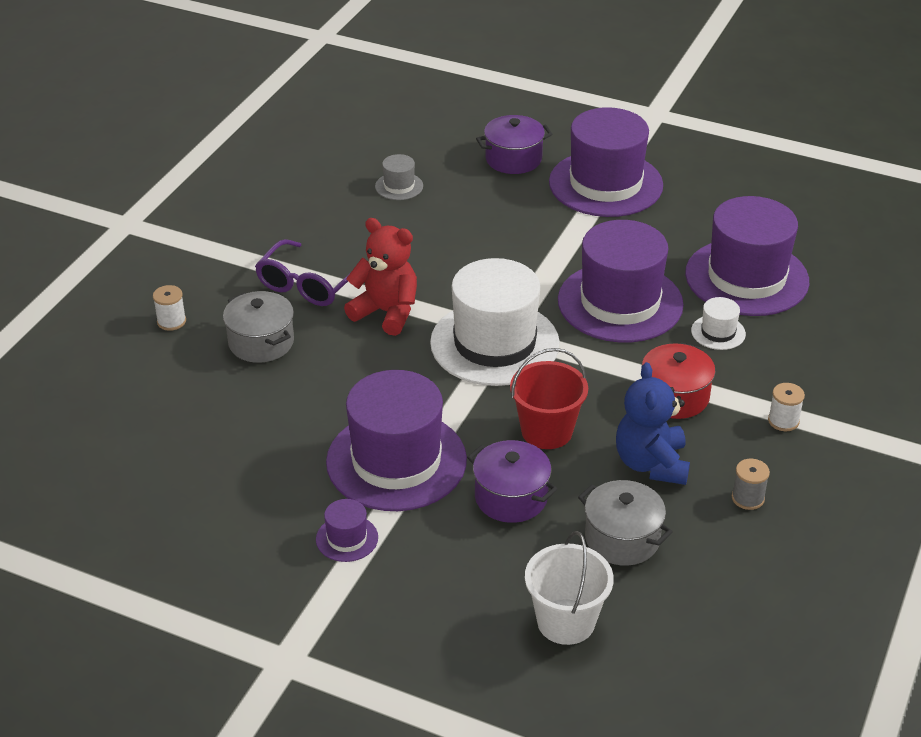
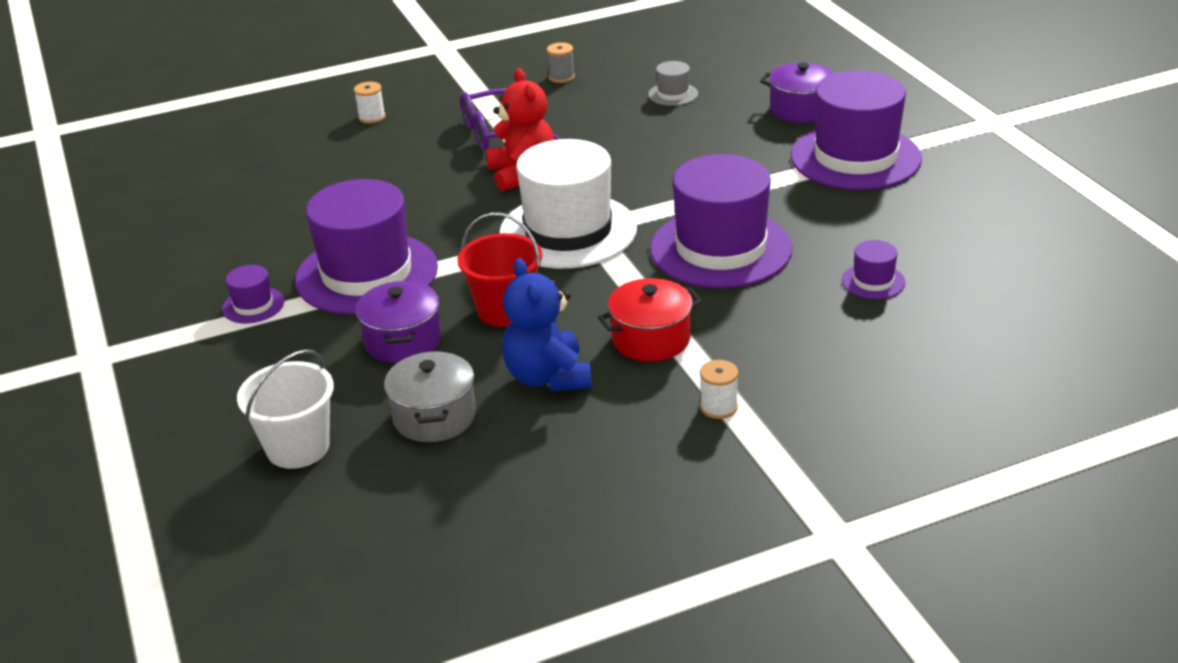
camera: 45 degrees right, 5 degrees down
(261, 342) = (406, 155): grey pot -> none
(651, 464) = (548, 377): blue teddy bear -> blue teddy bear turned 60 degrees counterclockwise
(718, 332) = (773, 310): white hat -> none
(746, 277) = (873, 281): purple hat -> purple hat, size x0.42
(748, 498) = (585, 447): grey spool -> grey spool (561, 77)

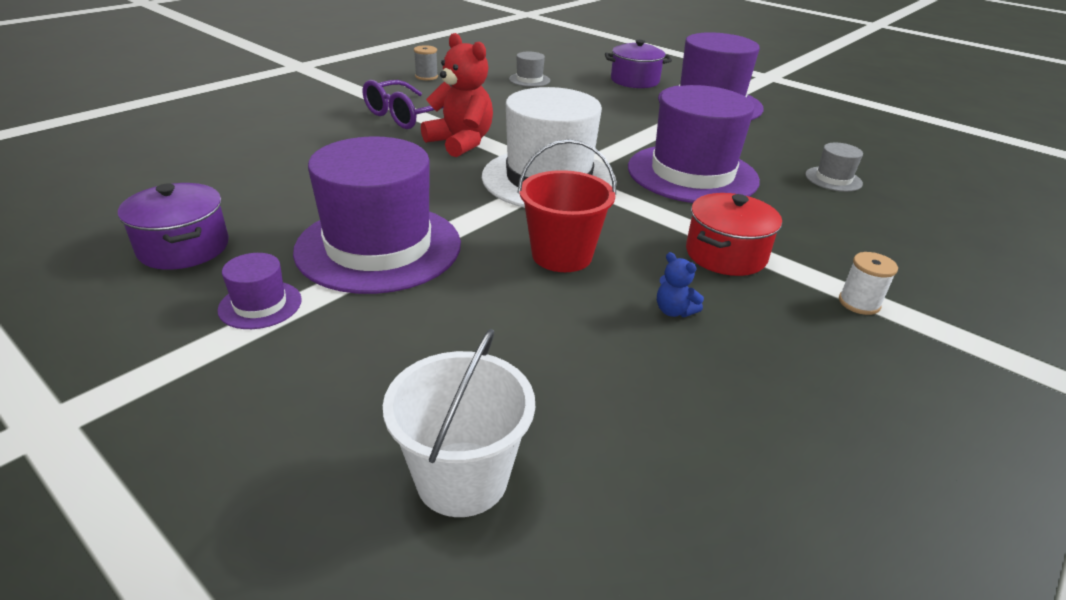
camera: 30 degrees left, 0 degrees up
(372, 117) = (272, 117): white spool -> none
(403, 341) = (482, 307): purple pot -> purple pot (184, 248)
(434, 416) = (600, 385): grey pot -> none
(548, 377) = (674, 311): blue teddy bear -> blue teddy bear, size x0.45
(873, 281) = (833, 179): purple hat -> grey hat

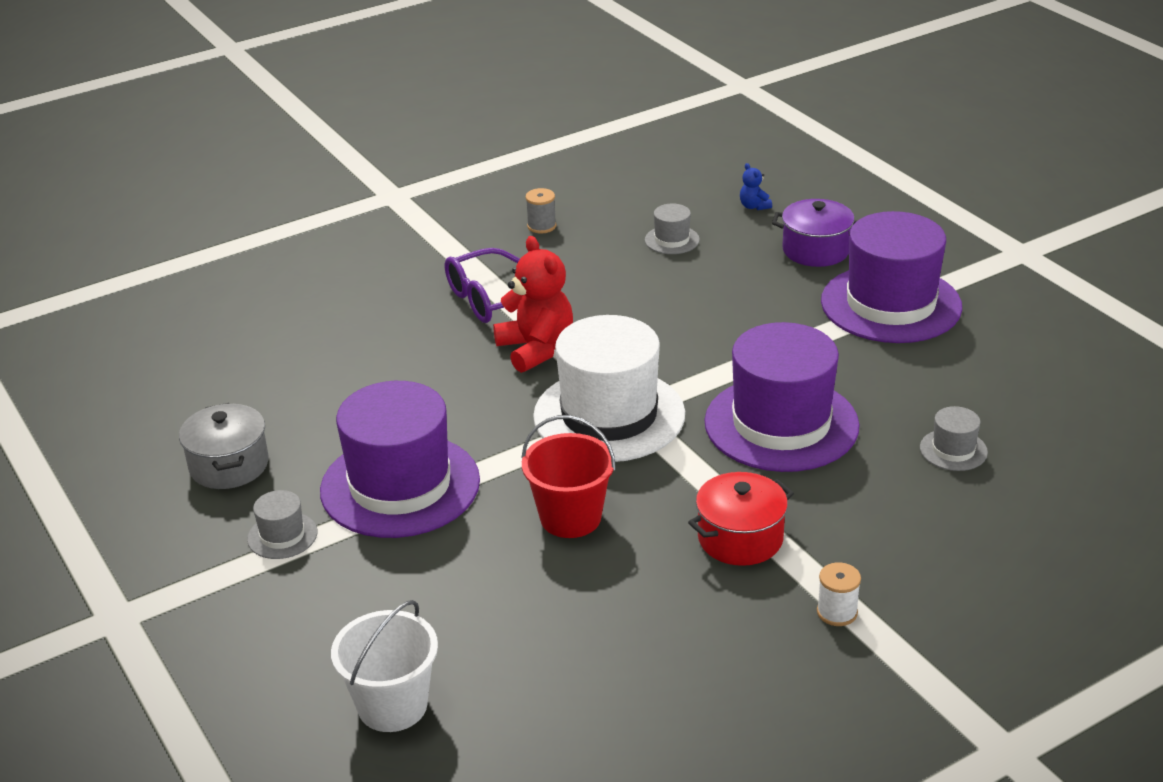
camera: 20 degrees right, 0 degrees up
(184, 248) = (229, 465): purple pot -> grey pot
(260, 305) = (282, 535): purple hat -> grey hat
(674, 311) = (643, 594): blue teddy bear -> blue teddy bear (754, 206)

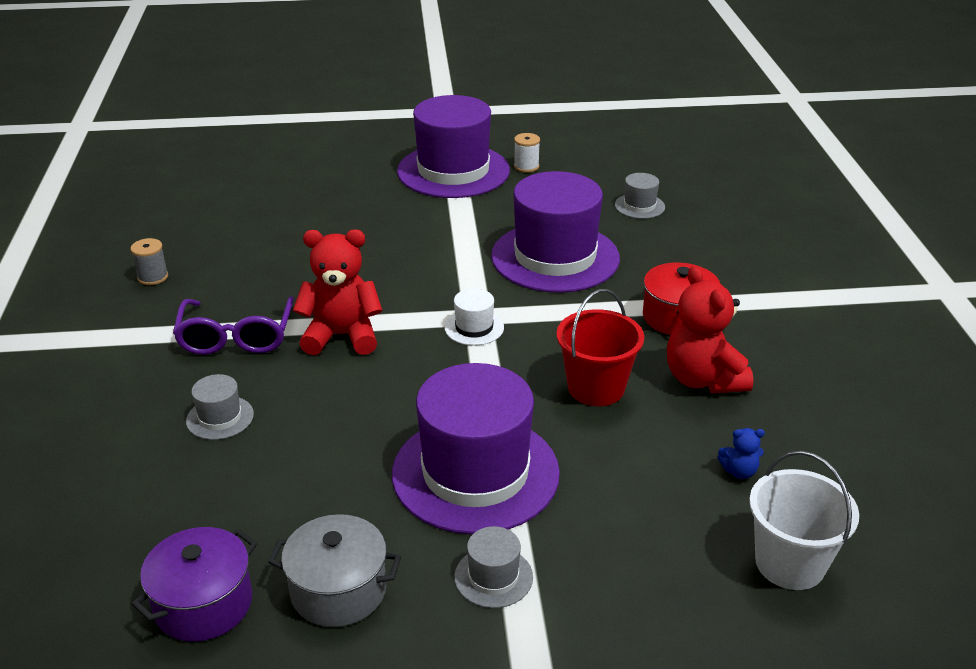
camera: 65 degrees left, 0 degrees up
(609, 415) = (474, 328): white hat -> white hat, size x0.42
(639, 584) = (703, 379): none -> red teddy bear
(672, 240) = (260, 224): grey hat -> grey hat (220, 418)
(754, 206) = (261, 177): blue teddy bear -> blue teddy bear (739, 471)
(816, 250) = (353, 174): purple pot -> purple pot (203, 604)
(837, 612) = (783, 305): white spool -> white spool (526, 166)

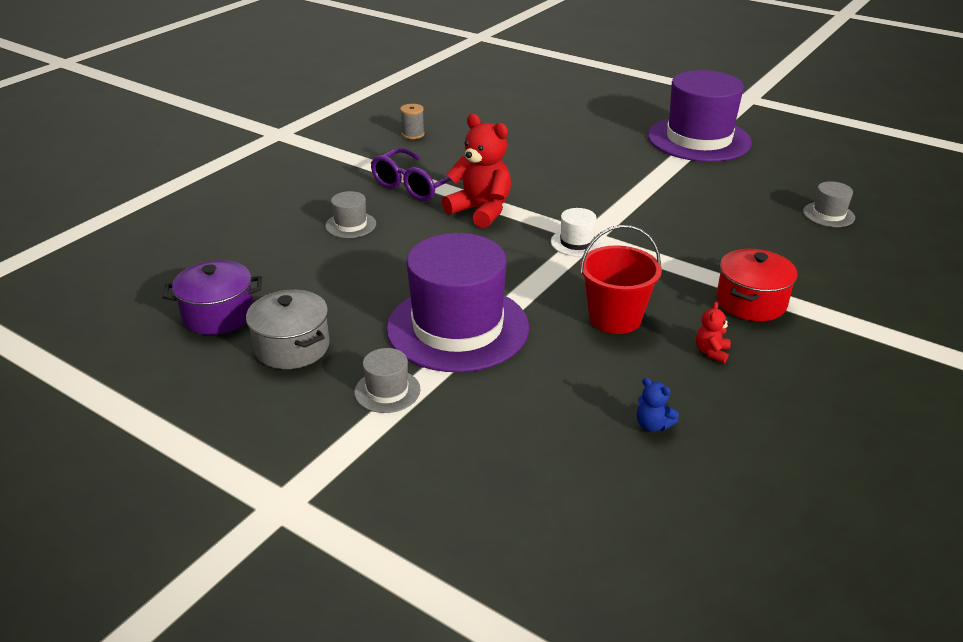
camera: 40 degrees right, 0 degrees up
(526, 166) = (764, 155): white spool -> none
(555, 257) = (702, 222): purple hat -> none
(703, 379) = (711, 352): red teddy bear -> red teddy bear, size x0.45
(790, 563) = (606, 504): white bucket -> none

